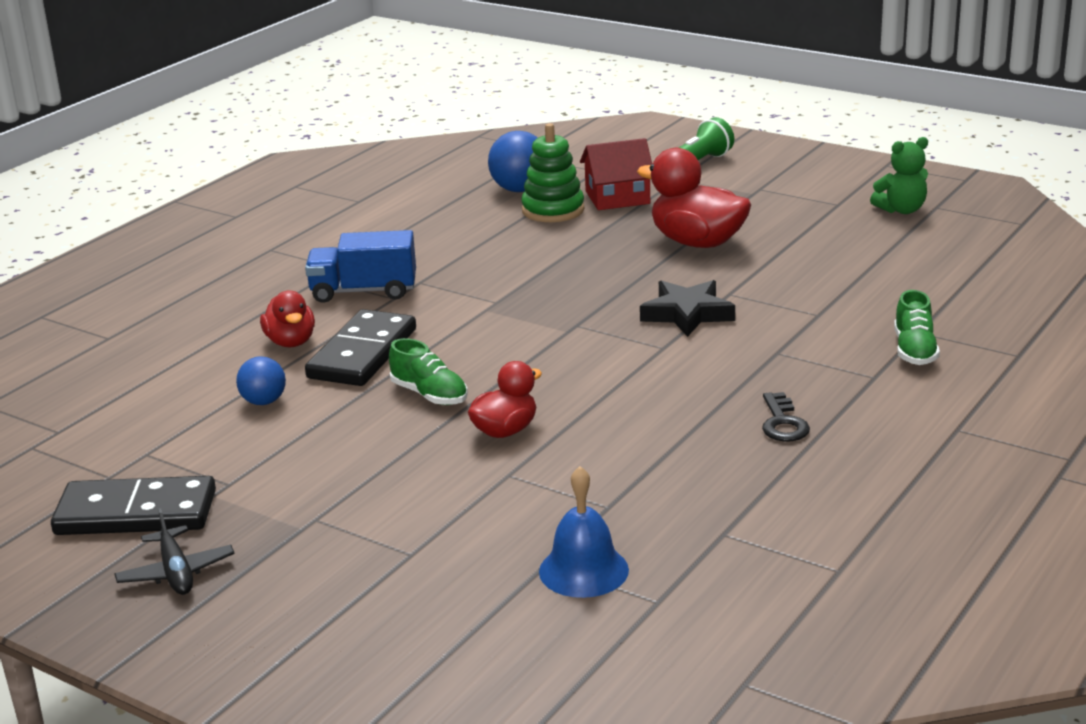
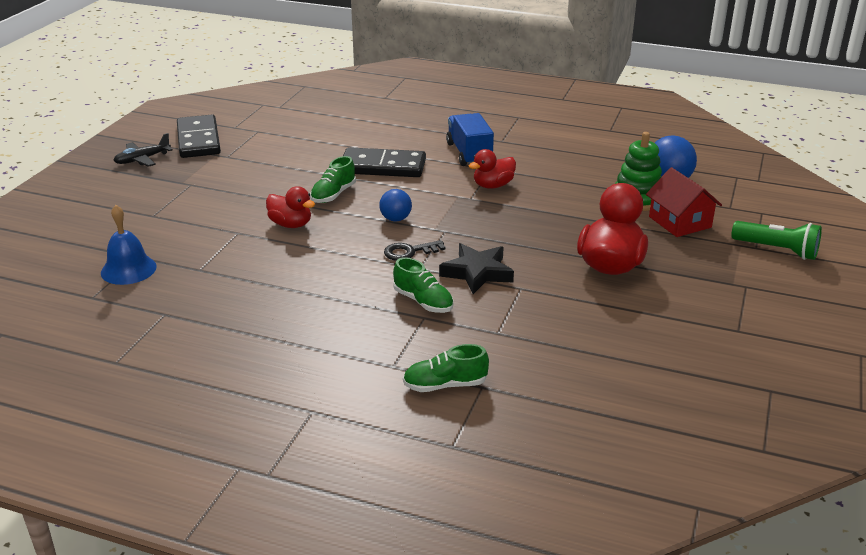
camera: 75 degrees right, 5 degrees up
(264, 402) = (317, 149): blue ball -> blue ball (395, 219)
(291, 342) = (392, 144): red duck -> red duck (493, 185)
(743, 350) = (423, 302): none -> green shoe
(783, 423) = (312, 327): black key -> black key (409, 252)
(901, 210) = (748, 368): green teddy bear -> none

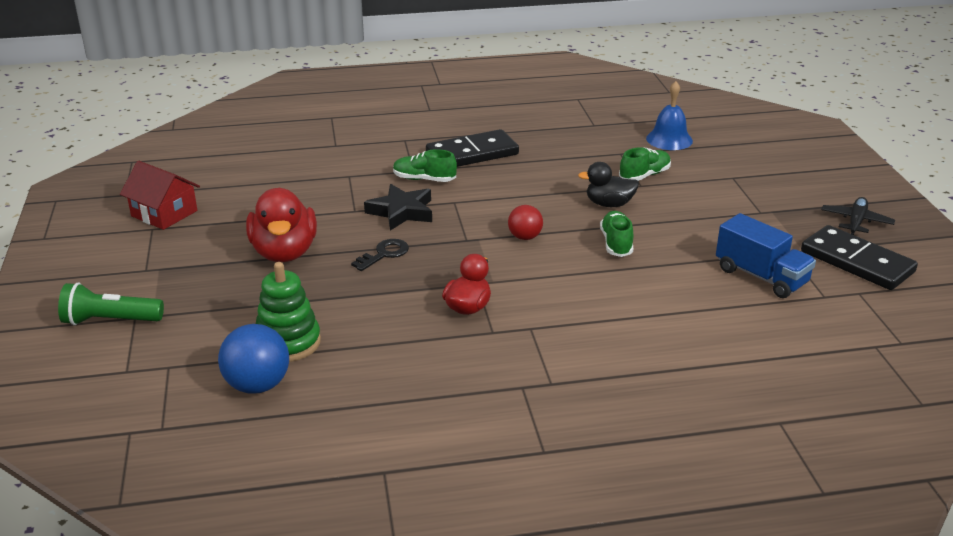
camera: 150 degrees right, 0 degrees up
(291, 224) = (609, 204): red duck -> black duck
(383, 167) = (614, 293): black domino -> black domino (472, 154)
(395, 219) = (525, 237): blue ball -> red ball
(409, 252) = (477, 212): black key -> black key (384, 254)
(445, 385) = (360, 139): green shoe -> green shoe (644, 175)
(469, 154) = (540, 347): blue truck -> blue truck (761, 276)
(680, 222) = (227, 325): red house -> red house (164, 213)

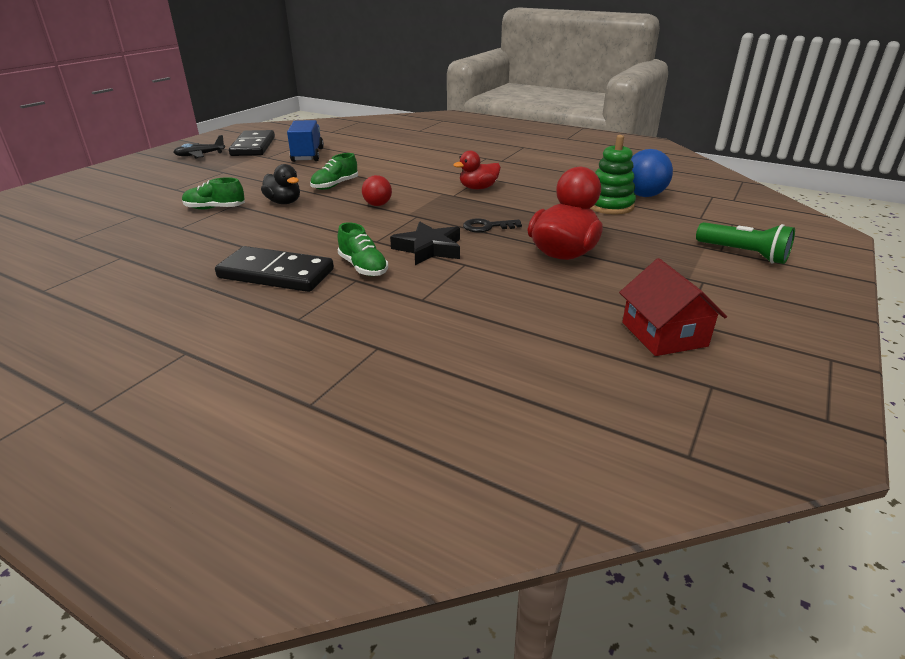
camera: 140 degrees left, 0 degrees up
(669, 139) = (122, 223): blue bell -> none

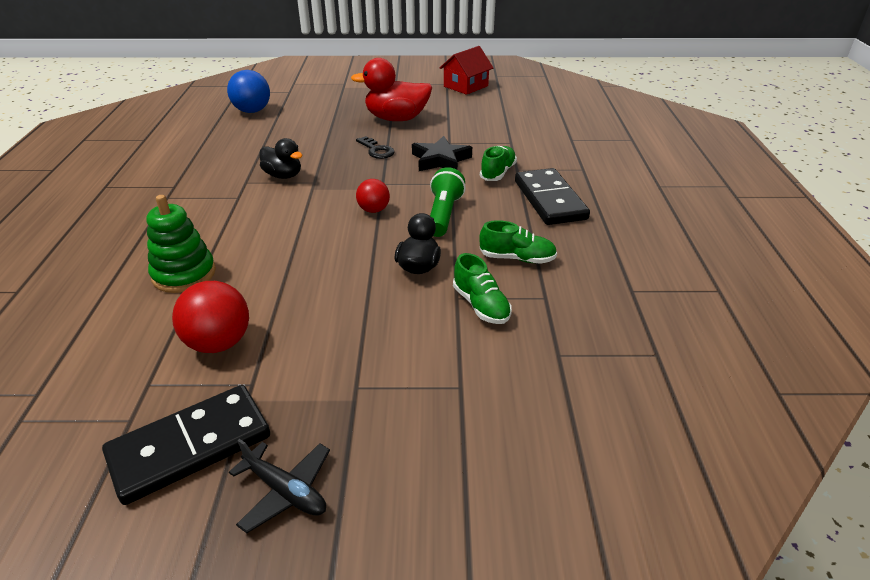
camera: 120 degrees left, 5 degrees up
(307, 155) = (219, 343): blue truck -> red ball
(335, 185) = (338, 258): green shoe -> green shoe (517, 258)
(478, 188) = (283, 175): red duck -> black duck
(609, 205) = (287, 119): green stacking toy -> green stacking toy (184, 274)
(743, 254) = (345, 78): green flashlight -> green flashlight (443, 214)

